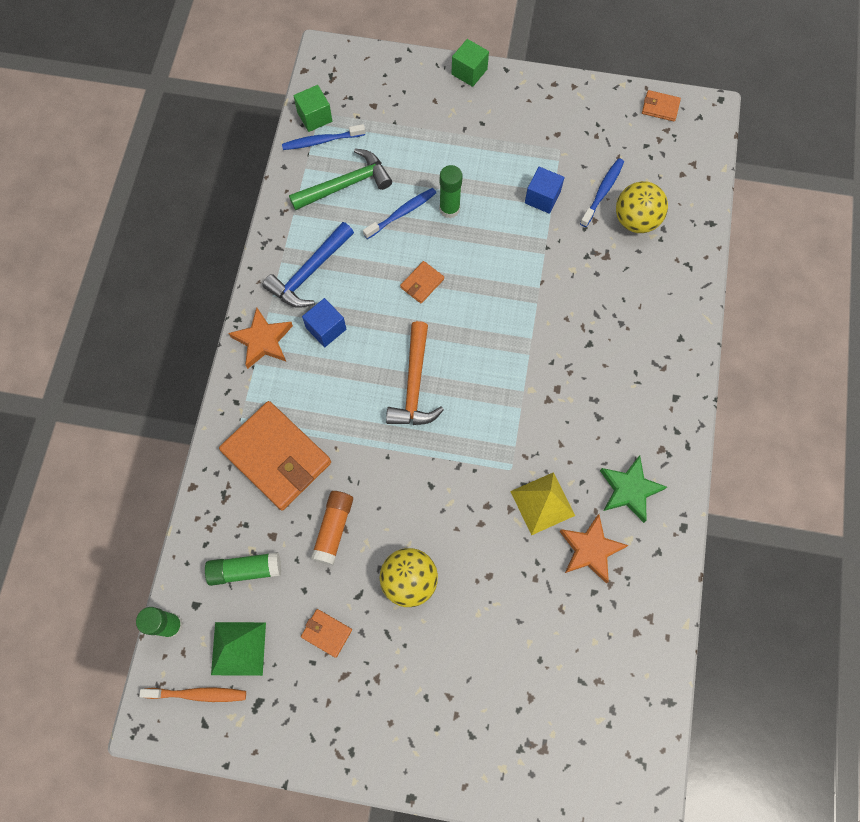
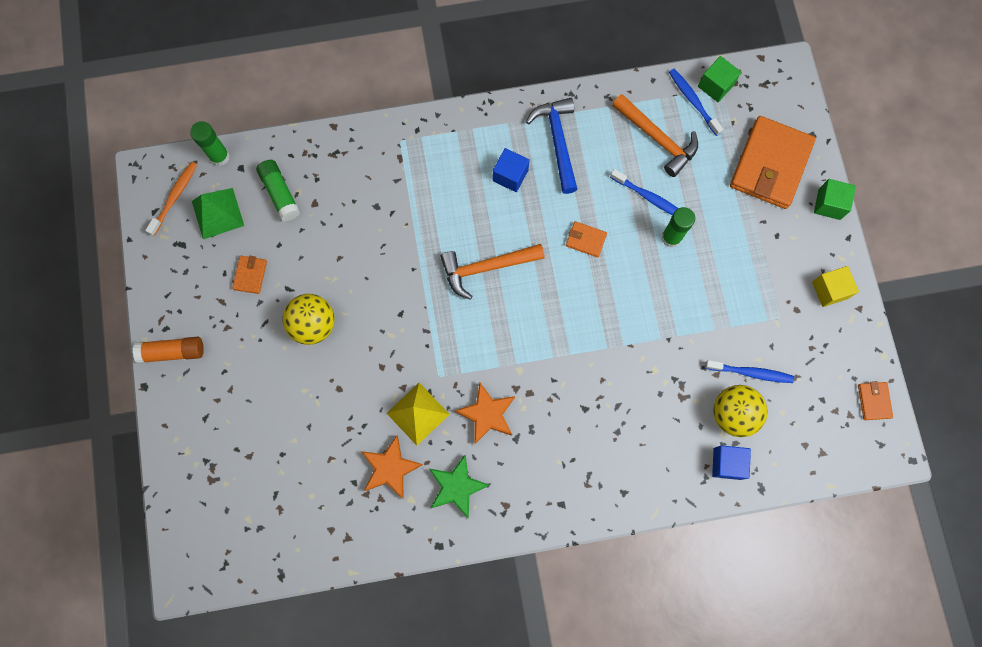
camera: 70 degrees right, 5 degrees up
(197, 694) = (174, 197): orange toothbrush -> orange toothbrush turned 135 degrees counterclockwise
(263, 340) = (479, 129): orange star -> orange star (487, 414)
(276, 457) = (381, 180): orange wallet -> orange wallet (770, 165)
(309, 273) = (557, 141): blue hammer -> blue hammer turned 60 degrees clockwise
(333, 529) = (336, 248): orange glue stick -> orange glue stick (172, 352)
(346, 184) = (657, 139): green hammer -> orange hammer
(542, 197) = (719, 318): blue cube -> blue cube (727, 463)
(548, 102) = (829, 290): none -> yellow cube

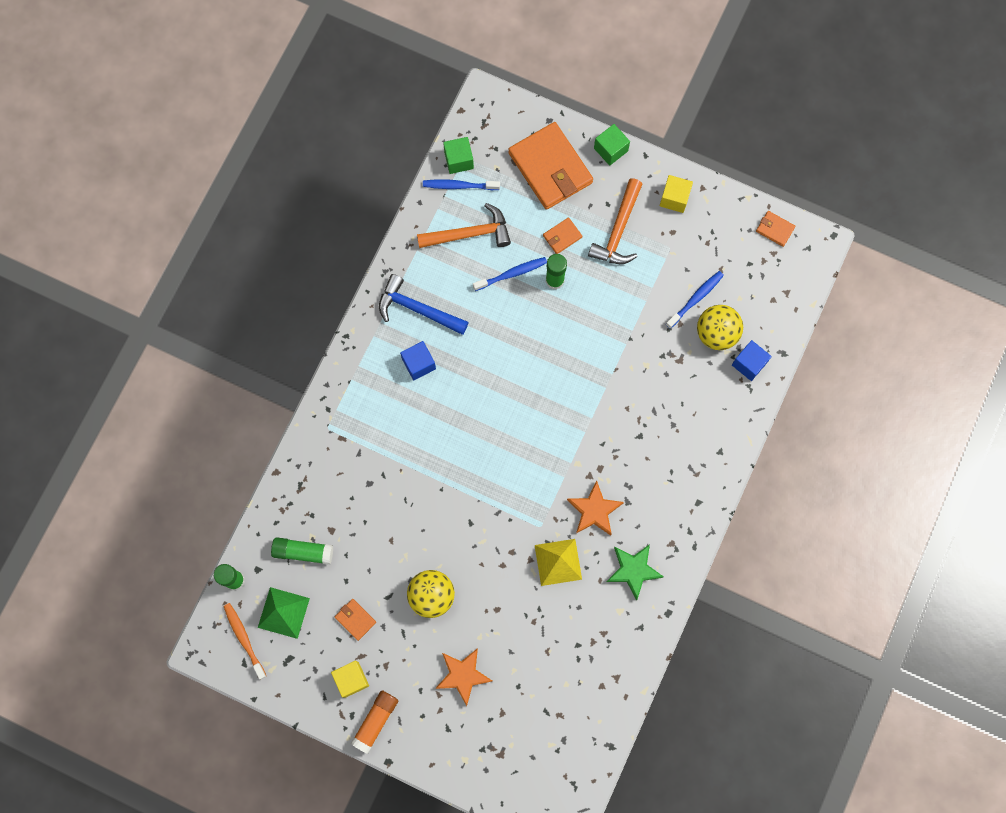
camera: 55 degrees left, 0 degrees up
(196, 307) = (351, 679): none -> yellow cube
(390, 468) = (585, 610): orange star -> orange star (463, 675)
(486, 268) = (480, 433): orange hammer -> orange hammer (618, 230)
(586, 240) = (511, 344): orange wallet -> orange wallet (562, 236)

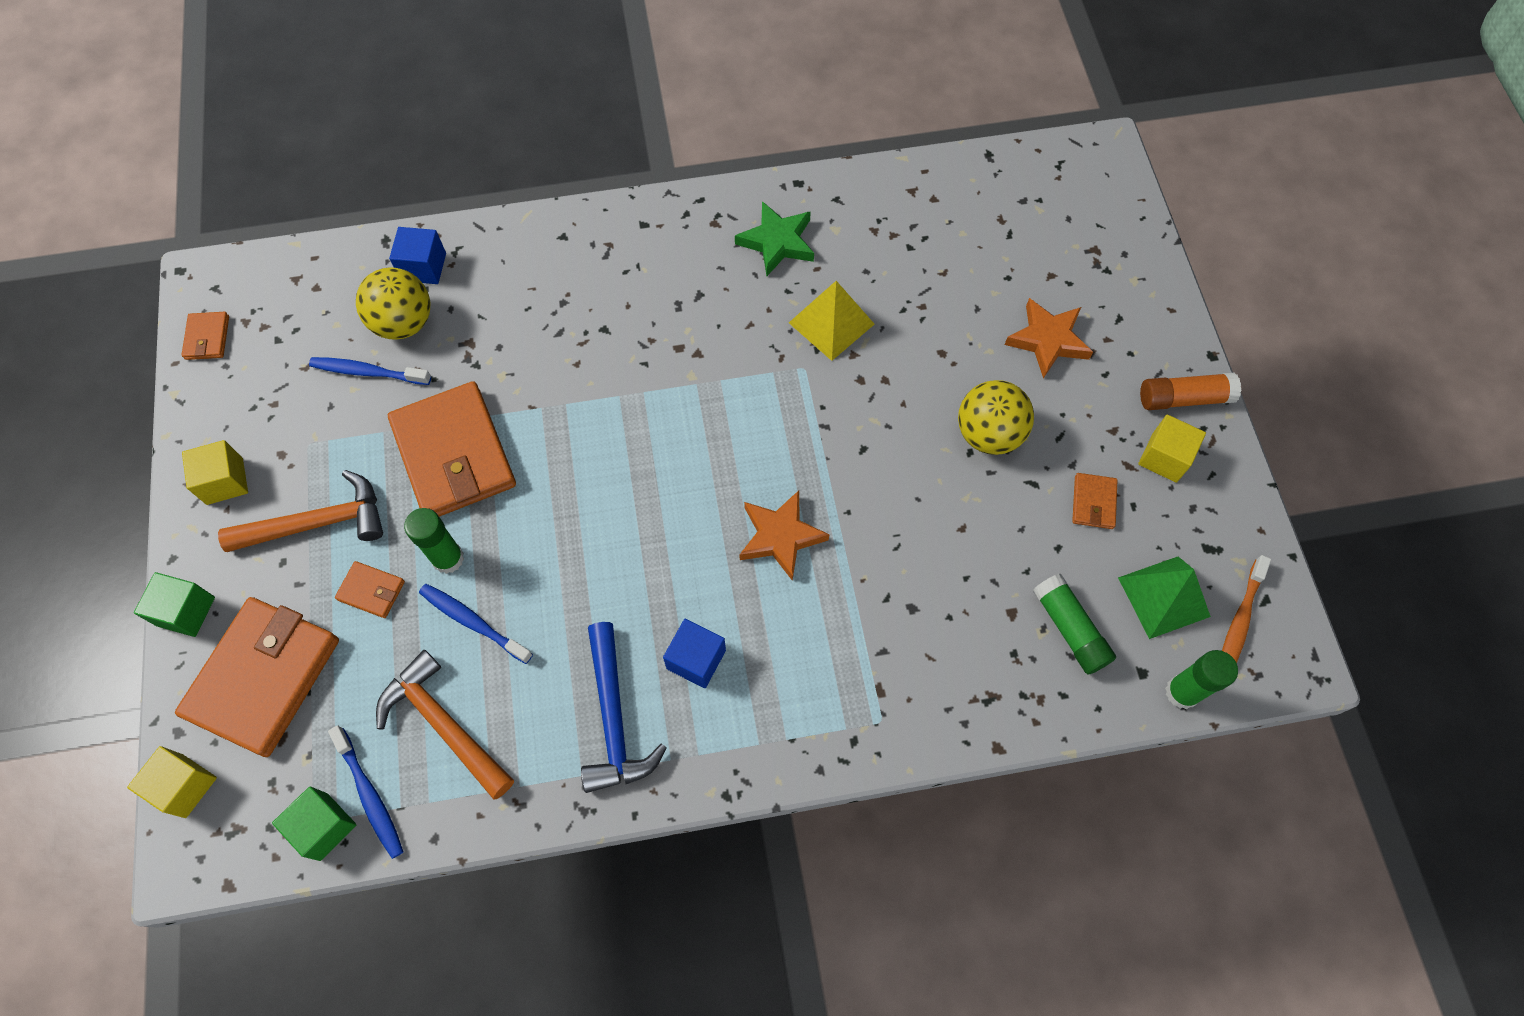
camera: 125 degrees left, 10 degrees down
(520, 112) = (184, 786): none -> yellow cube
(594, 510) = (737, 322): orange star -> orange star (780, 536)
(613, 315) = (454, 454): none -> orange wallet

